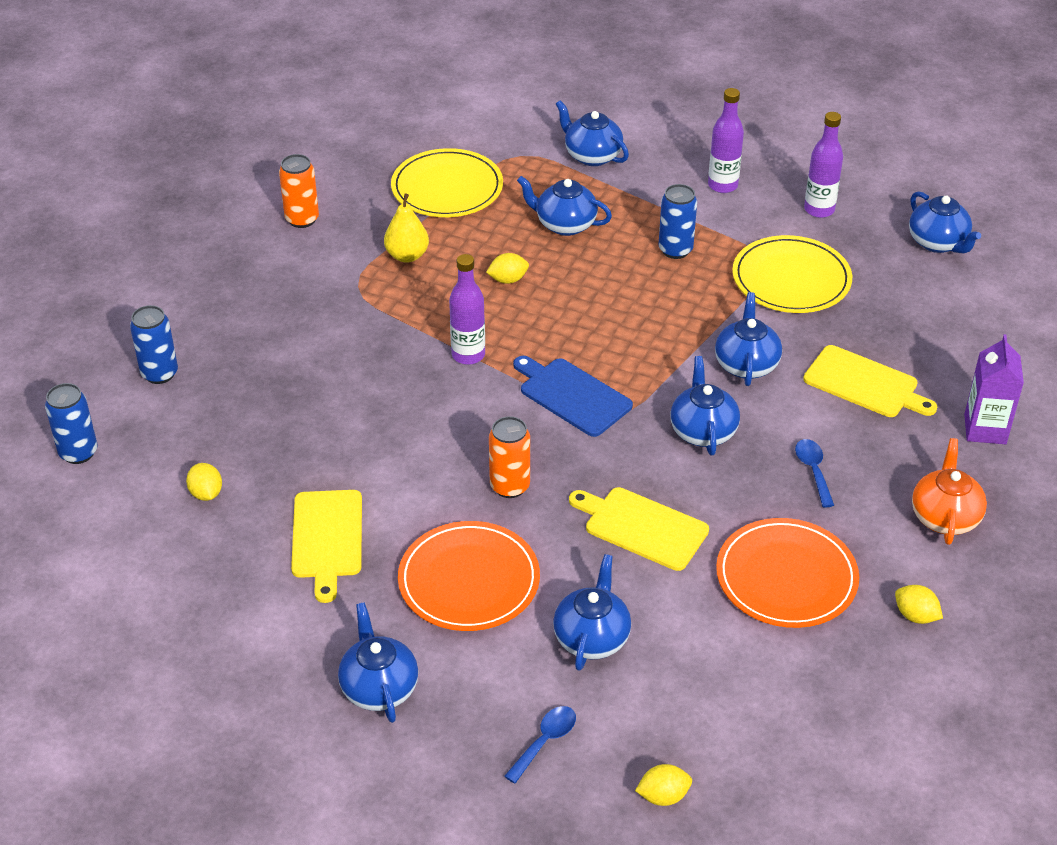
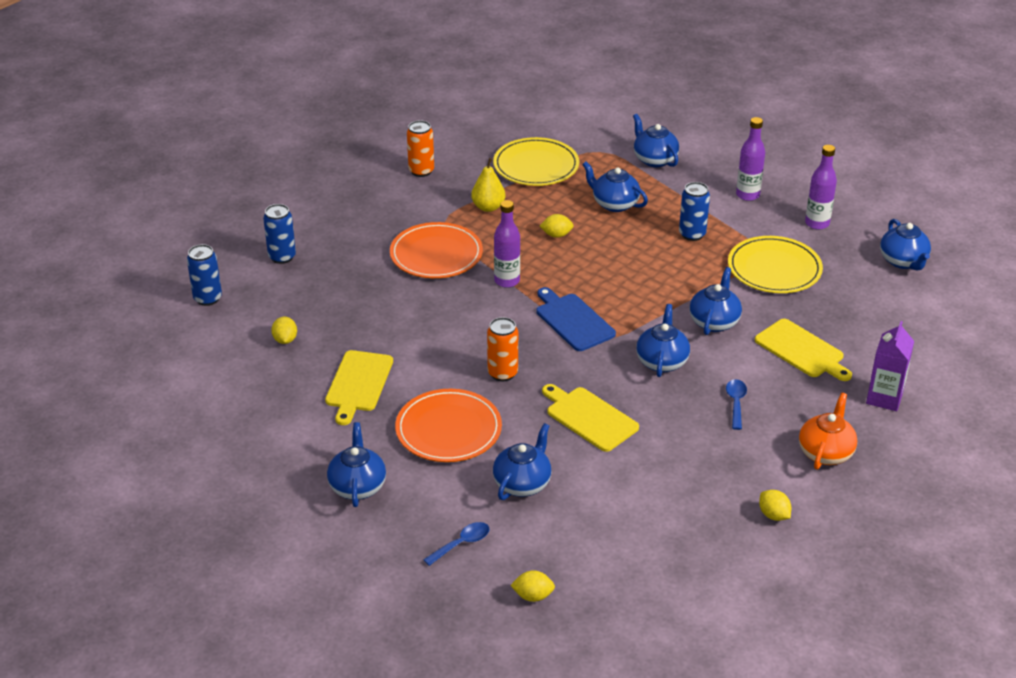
camera: 15 degrees right, 5 degrees down
(786, 577) = (685, 471): orange plate -> orange plate (436, 254)

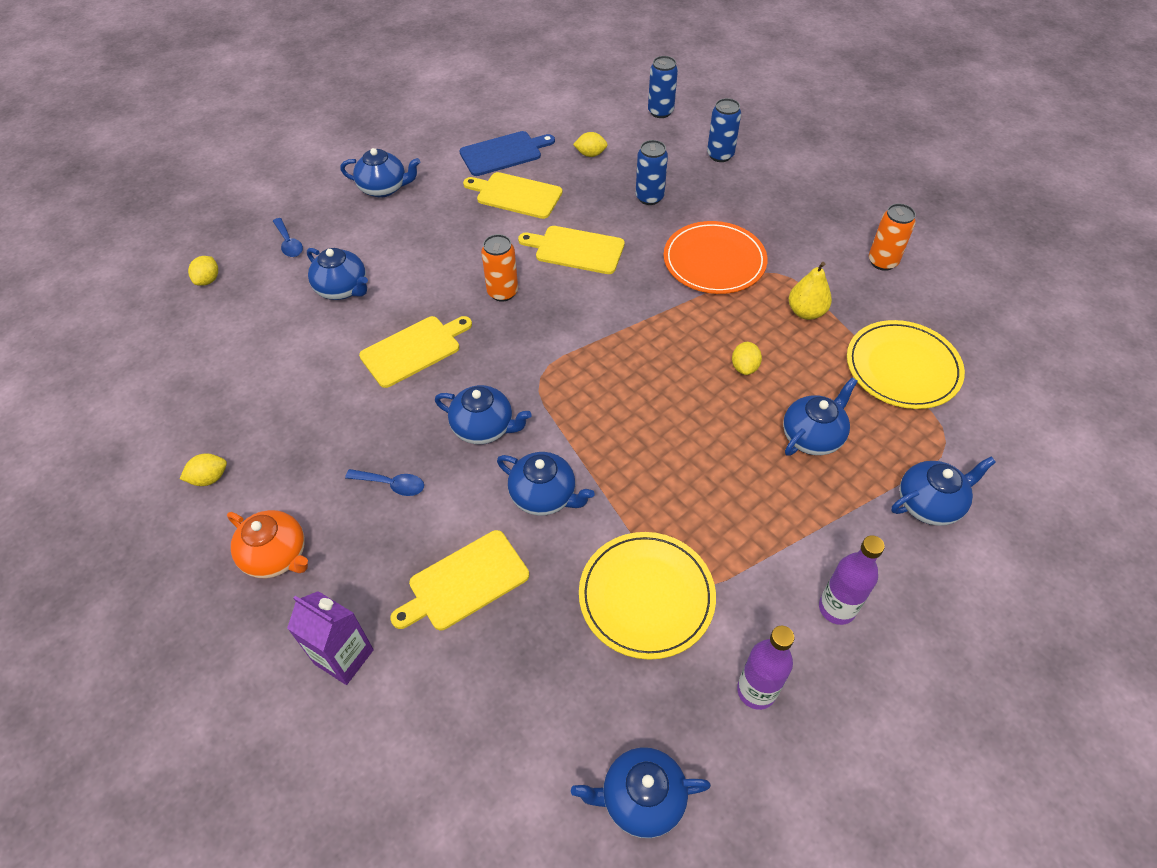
camera: 100 degrees right, 15 degrees up
(435, 334) = (576, 250): none -> yellow cutting board
(448, 429) = (434, 247): orange plate -> none
(507, 281) = (658, 312): purple bottle -> none
(573, 321) = (575, 359): blue cutting board -> blue cutting board (503, 153)
(692, 234) = (737, 512): blue can -> blue can (649, 197)

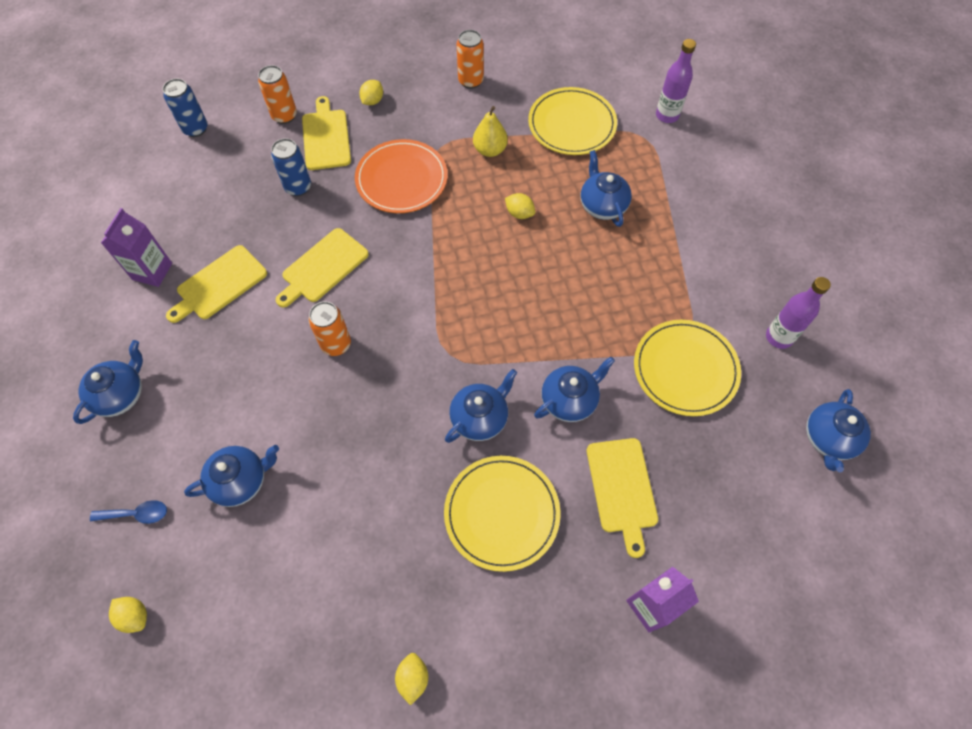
camera: 65 degrees left, 10 degrees up
(277, 556) = (530, 635): orange teapot -> none
(391, 484) = (502, 513): blue spoon -> yellow plate
(413, 350) = (360, 443): yellow cutting board -> yellow cutting board (326, 137)
(503, 153) = (152, 271): blue cutting board -> purple carton
(590, 154) = (210, 204): yellow lemon -> yellow lemon (372, 101)
(720, 155) = (284, 116): blue can -> orange can
(836, 608) = (739, 263): purple bottle -> purple bottle (667, 115)
(929, 504) = (686, 172): blue teapot -> none

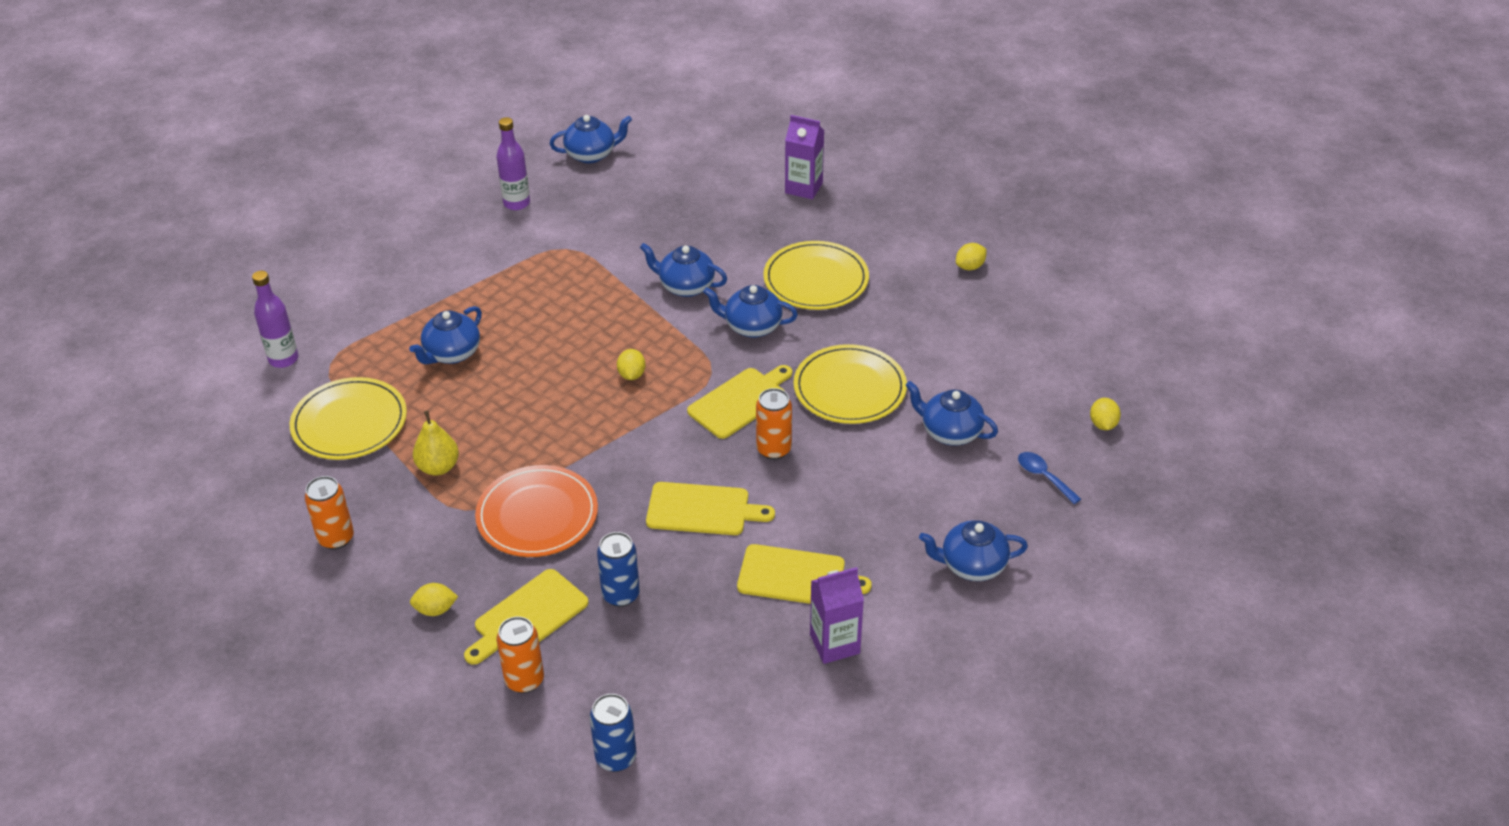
camera: 125 degrees left, 20 degrees down
(519, 213) = (510, 404): yellow lemon -> yellow lemon (631, 375)
(622, 489) = (733, 231): yellow cutting board -> yellow cutting board (740, 401)
(685, 369) = (595, 239): yellow plate -> yellow plate (849, 388)

